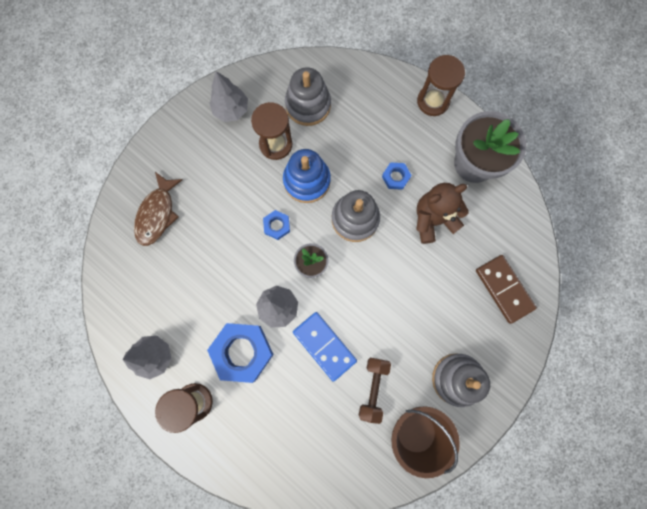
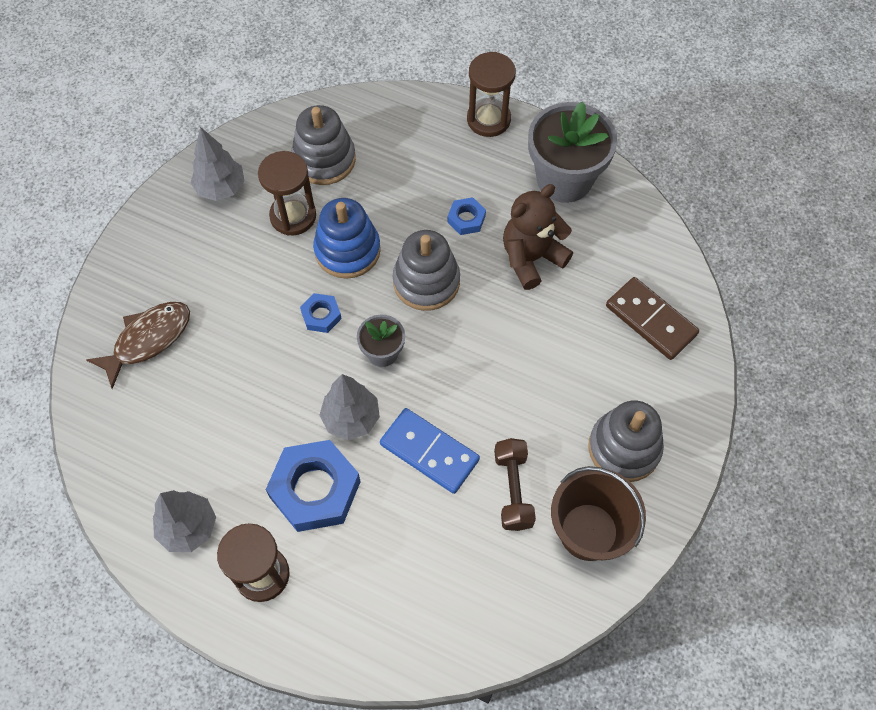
camera: 15 degrees left, 15 degrees down
(157, 214) = (148, 340): brown fish -> brown fish turned 135 degrees counterclockwise

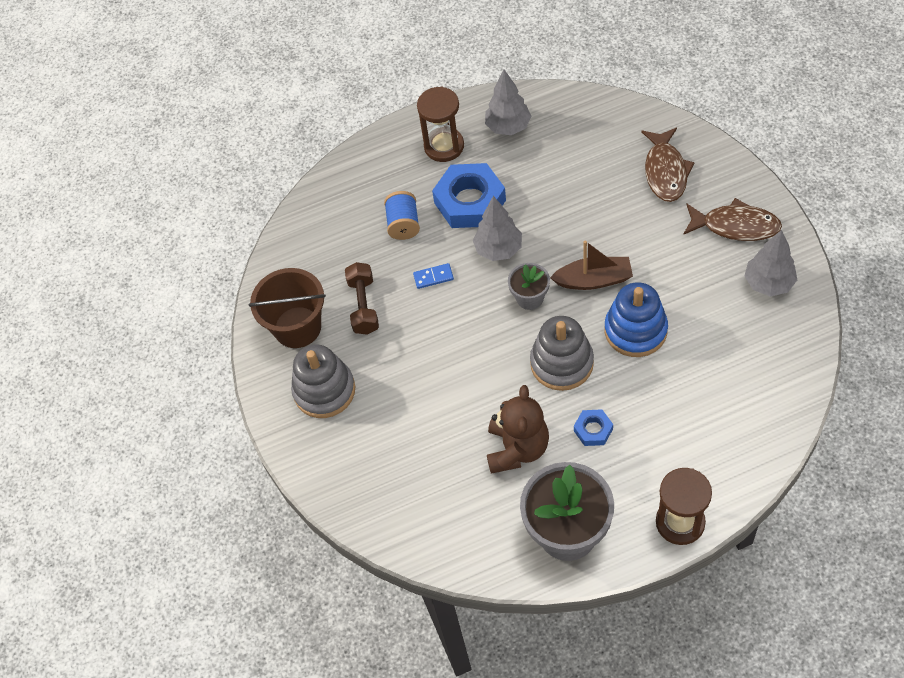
camera: 140 degrees right, 5 degrees down
(175, 246) = (735, 226): none -> brown fish
(293, 216) = (699, 314): brown hourglass -> none
(321, 315) = (594, 280): blue nut -> brown boat
(324, 159) = (739, 369): grey stacking toy -> none
(392, 532) = (403, 224): none -> blue spool
(429, 452) = (433, 277): blue domino -> blue domino, size x0.49
(513, 490) = (363, 306): brown dumbbell -> brown dumbbell turned 45 degrees clockwise
(651, 320) = (392, 488): brown domino -> none

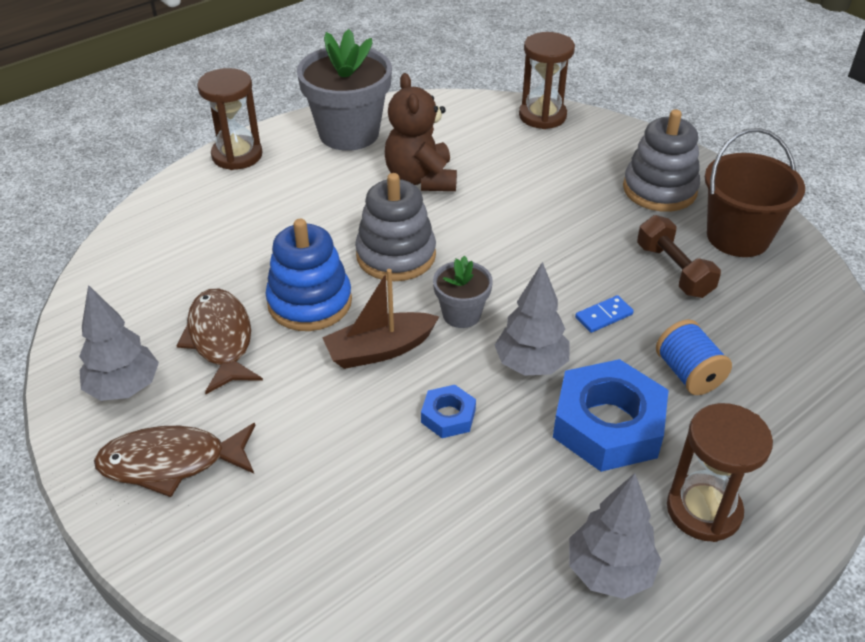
camera: 155 degrees right, 15 degrees down
(374, 516) = (542, 116): none -> brown hourglass
(593, 430) = (342, 205): blue nut -> blue nut (448, 416)
(665, 171) = (296, 536): brown fish -> brown fish (221, 340)

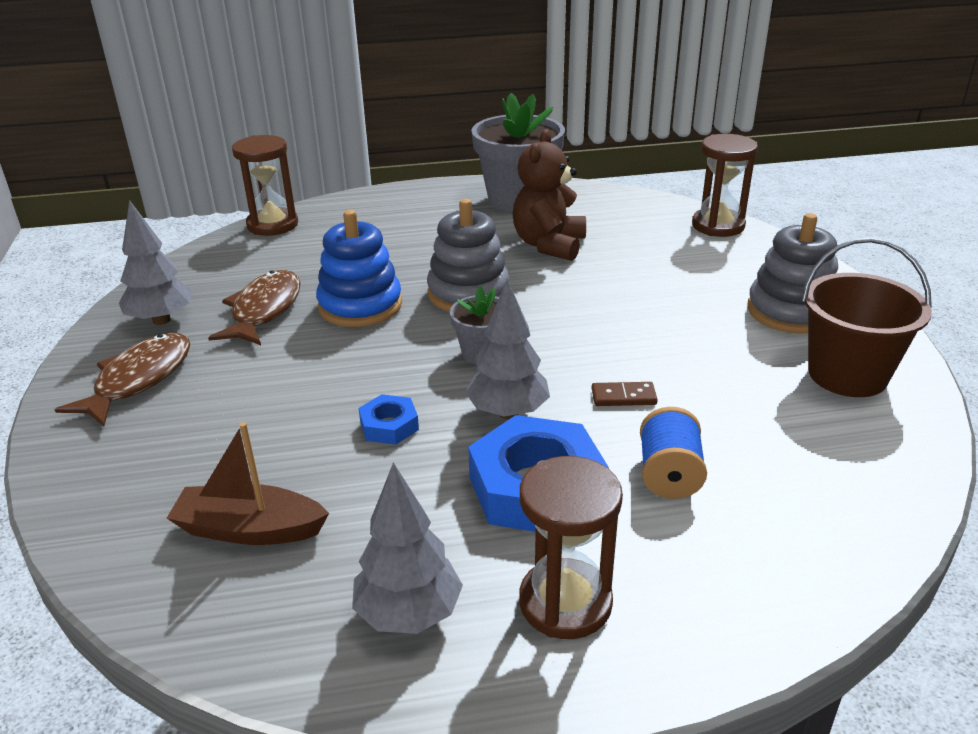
camera: 30 degrees right, 10 degrees down
(171, 462) = (139, 380): brown fish -> brown fish turned 90 degrees clockwise
(237, 155) = (409, 193): brown hourglass -> brown hourglass (272, 225)
(380, 350) = (382, 357): brown boat -> brown boat (250, 529)
(604, 316) = (623, 397): blue domino -> brown domino
(673, 270) = (740, 382): brown dumbbell -> none

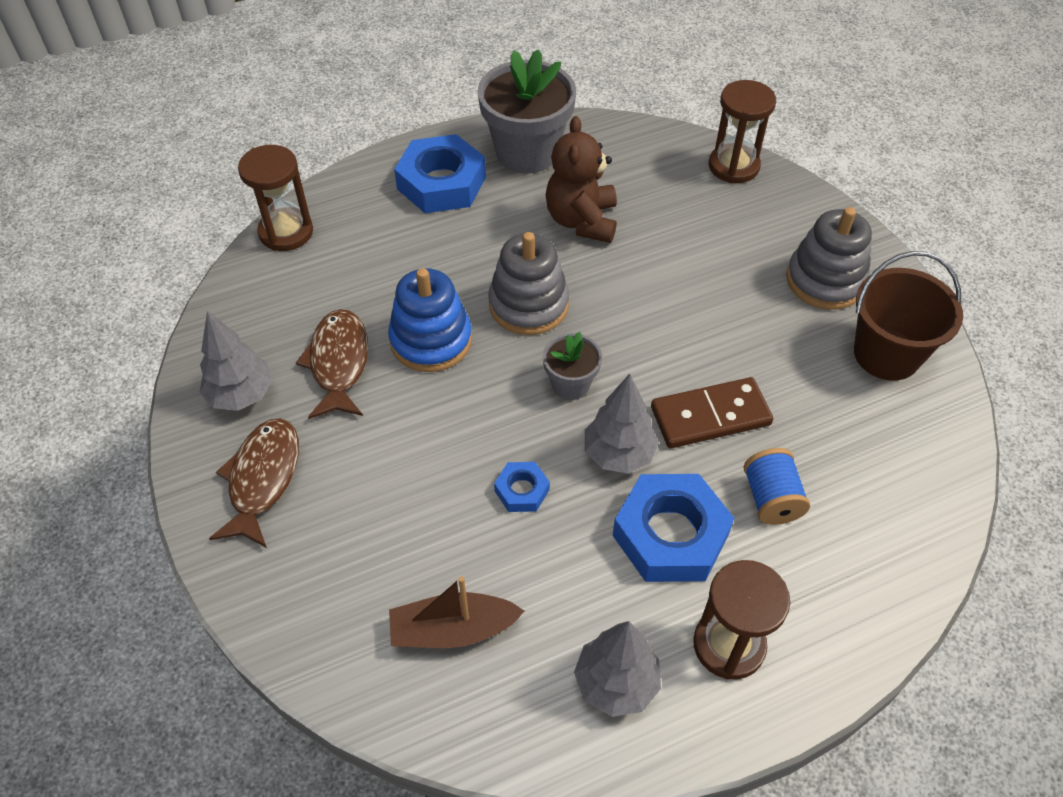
camera: 15 degrees left, 20 degrees up
(429, 210) = (441, 183): none -> blue nut
(623, 397) = (710, 416): brown domino -> brown domino, size x2.02

